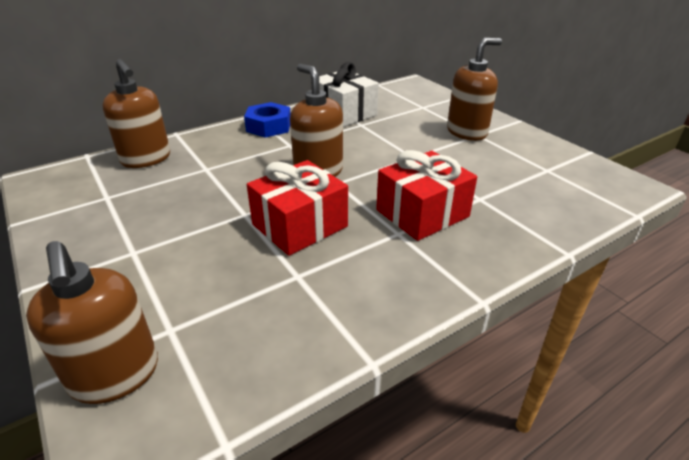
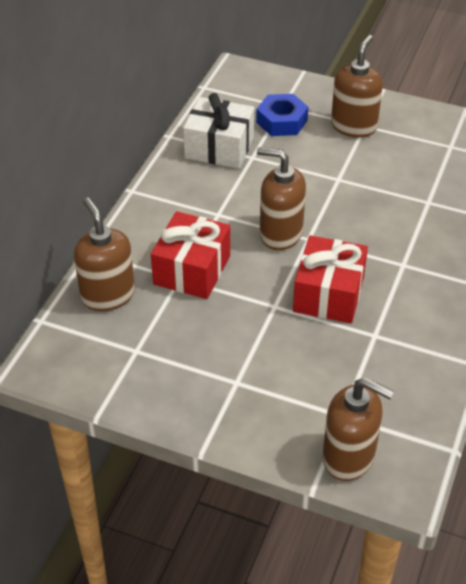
camera: 35 degrees left, 10 degrees up
(146, 159) = (107, 295): brown soap dispenser -> brown soap dispenser turned 135 degrees counterclockwise
(268, 126) = (168, 199): blue nut -> blue nut (281, 121)
(422, 213) = (402, 237): red gift -> red gift (192, 270)

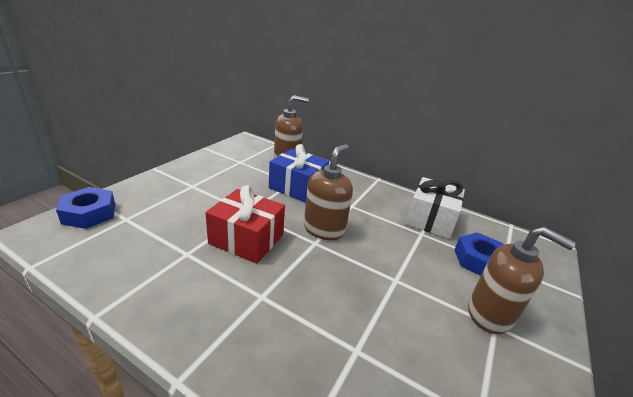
camera: 95 degrees right, 15 degrees down
(192, 270) = (297, 187): red gift -> blue gift
(349, 457) = (89, 213): brown soap dispenser -> blue nut

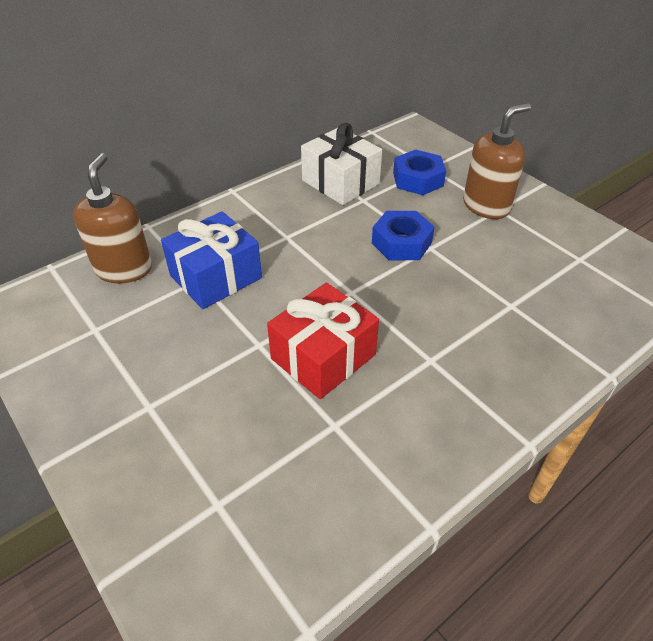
camera: 65 degrees left, 15 degrees up
(89, 213) = (177, 564): blue nut -> blue nut (401, 243)
(324, 229) = (328, 277): brown soap dispenser -> none

